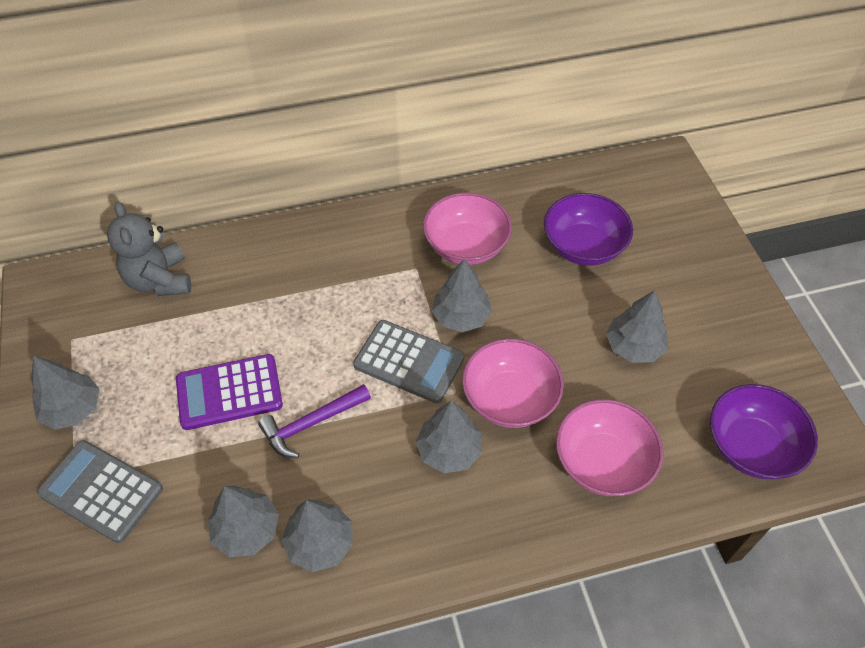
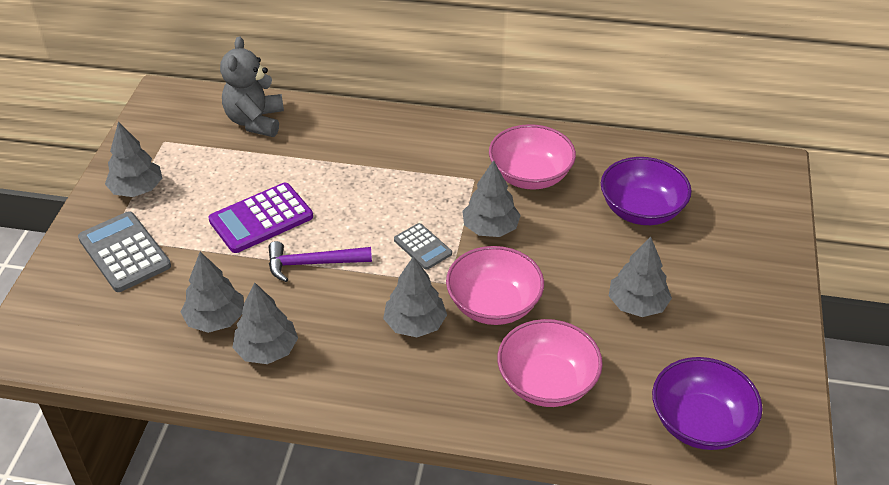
camera: 25 degrees right, 10 degrees down
(229, 392) = (261, 219): purple calculator -> purple calculator turned 45 degrees counterclockwise
(409, 362) = (422, 247): grey calculator -> grey calculator, size x0.58

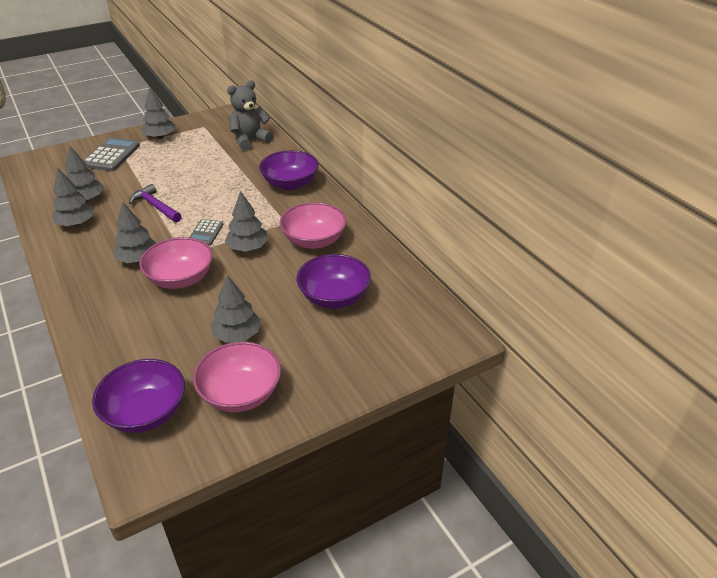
camera: 50 degrees right, 5 degrees down
(261, 219) = (175, 176): purple calculator -> none
(397, 138) = (290, 184): none -> purple bowl
(547, 382) = (130, 328): pink bowl -> pink bowl (241, 393)

